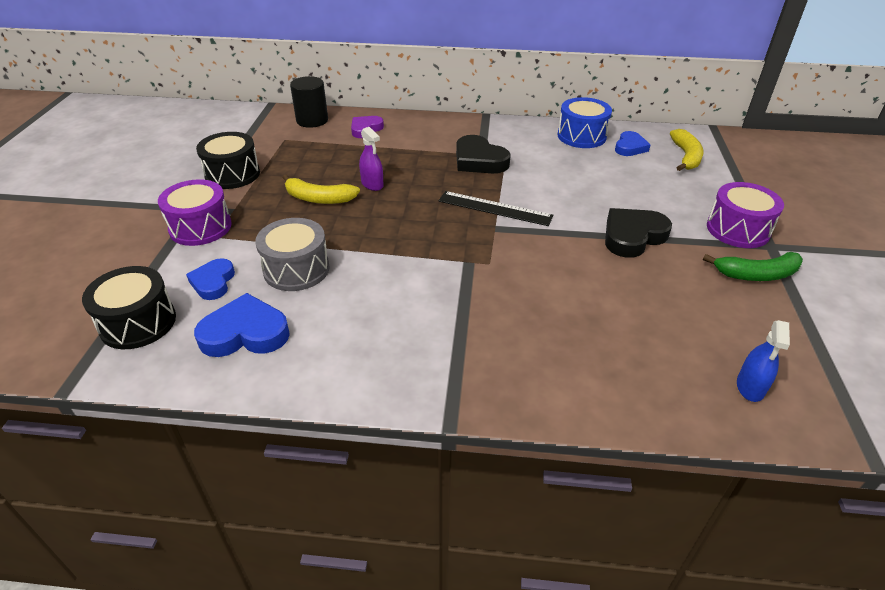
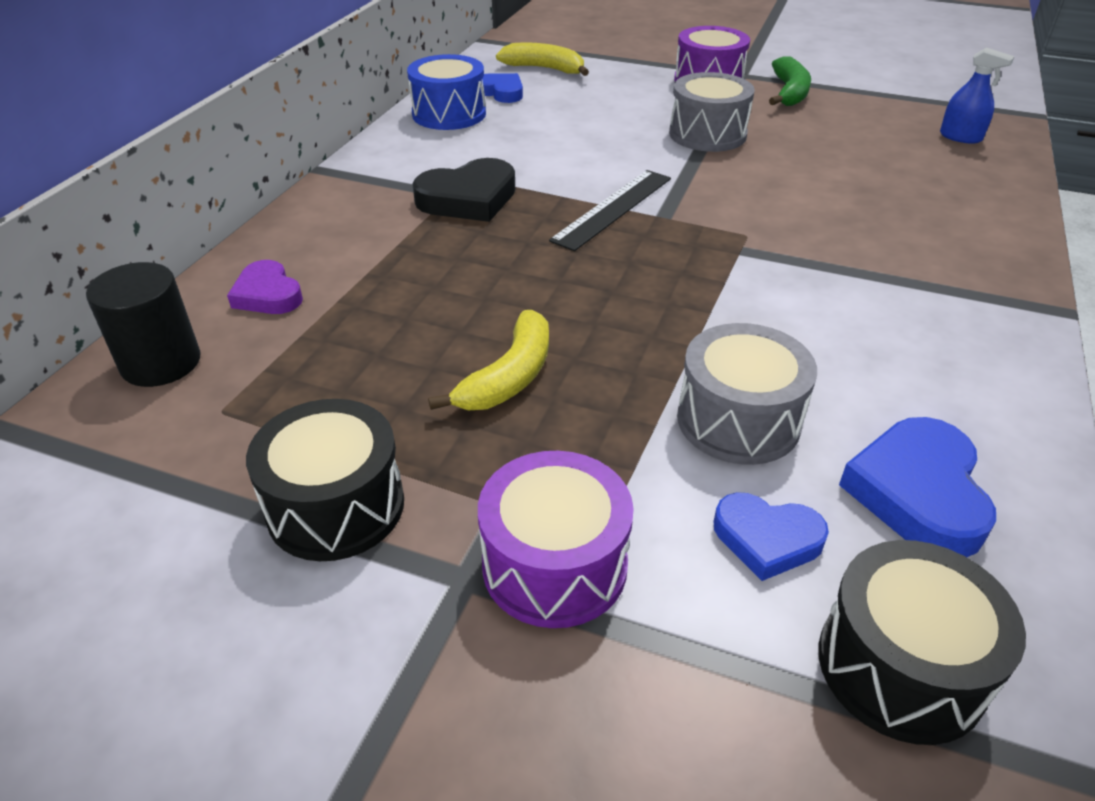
camera: 75 degrees left, 0 degrees up
(372, 184) = (488, 309): purple spray bottle -> none
(632, 236) = (707, 134): black heart -> grey drum

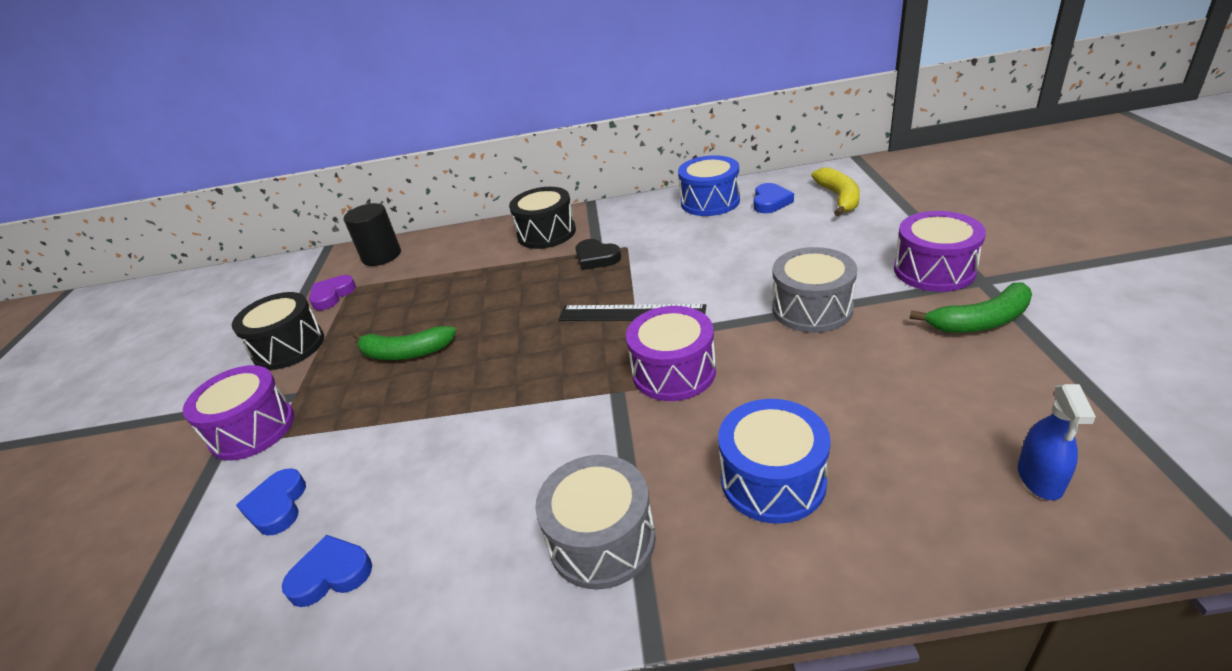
camera: 70 degrees right, 5 degrees down
(268, 294) = (449, 252): purple heart -> purple heart (332, 295)
(468, 199) = (596, 258): black heart -> black heart, size x0.64
(509, 377) = (405, 353): yellow banana -> green banana
(738, 215) = (673, 372): none -> purple drum
(738, 420) = (390, 458): grey drum -> grey drum (602, 540)
(900, 666) = (173, 597): black drum -> black drum (546, 233)
(912, 215) = (772, 480): none -> blue drum
(918, 493) = (331, 574): blue heart -> blue heart, size x0.64

